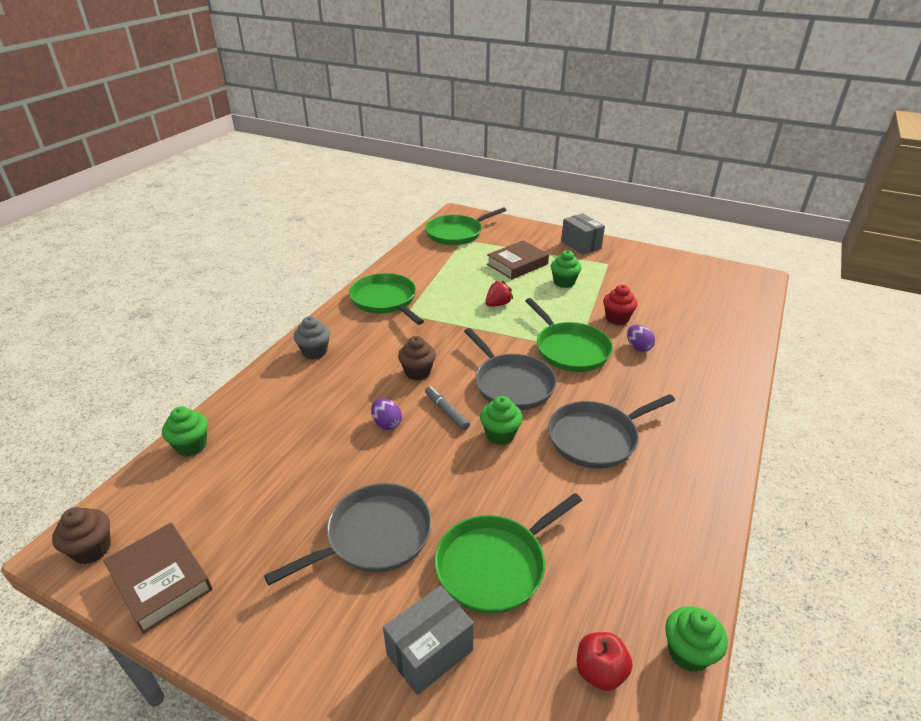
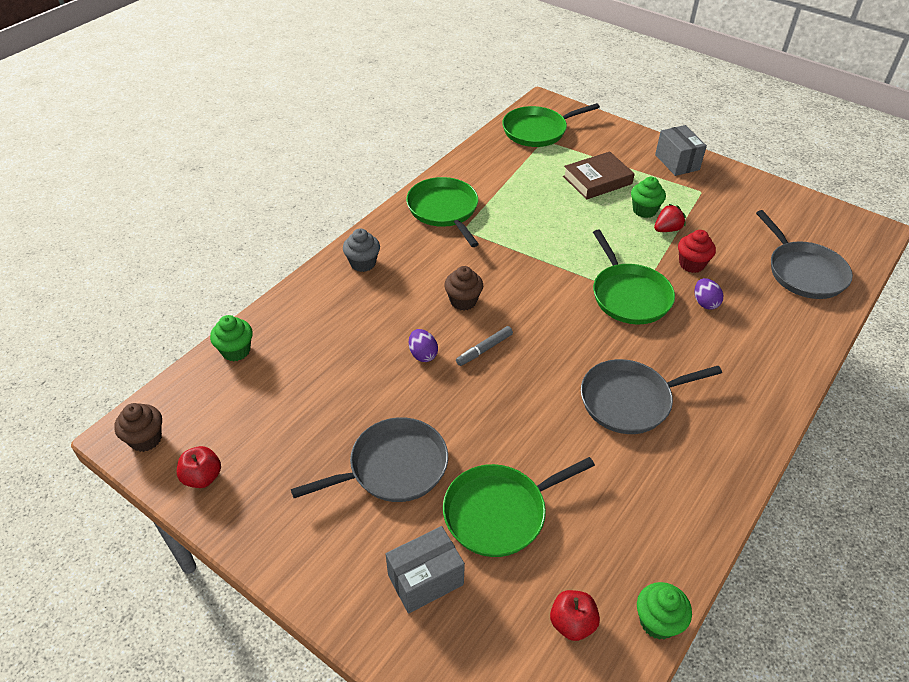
camera: 10 degrees right, 10 degrees up
(160, 580) = (202, 477): brown book -> red apple
(446, 411) = (484, 349): grey marker -> grey marker turned 105 degrees counterclockwise
(498, 304) = (564, 230): red strawberry -> red strawberry (667, 229)
(500, 435) = (533, 382): green cupcake -> none
(511, 384) = (557, 328): grey pan -> grey pan (803, 272)

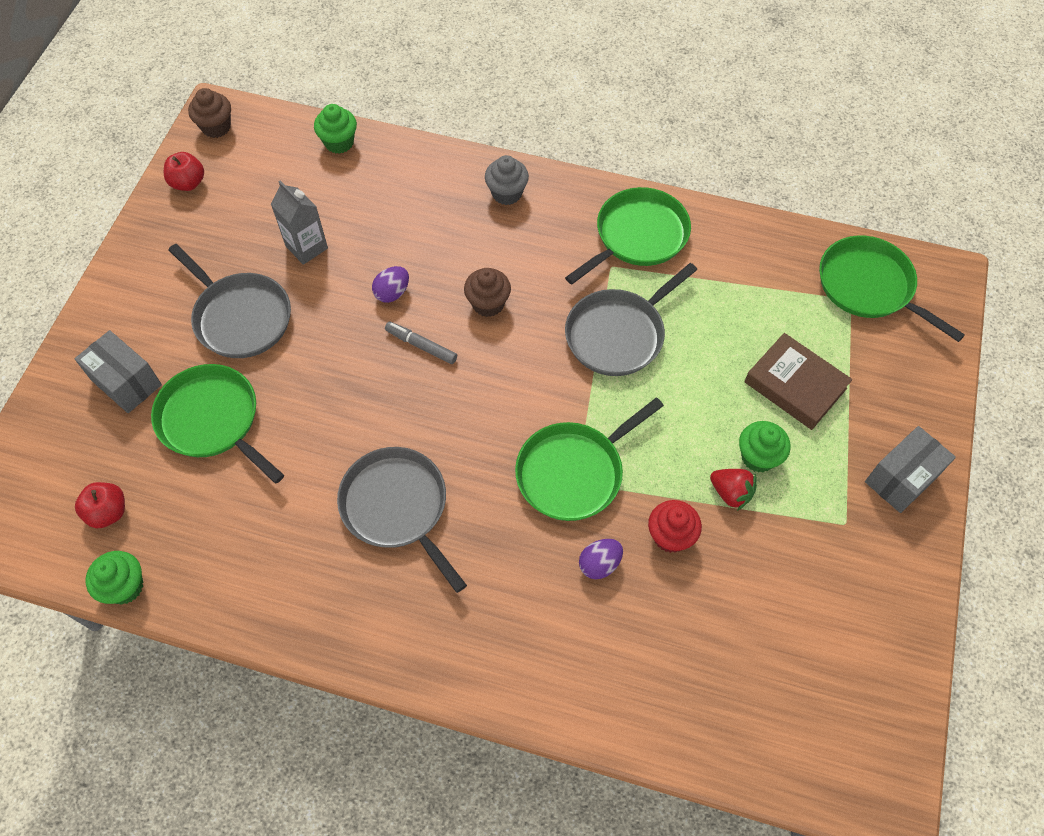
camera: 70 degrees right, 15 degrees up
(341, 400) = (306, 247): none -> grey carton
(803, 272) = (726, 689): grey pan -> grey pan (618, 334)

